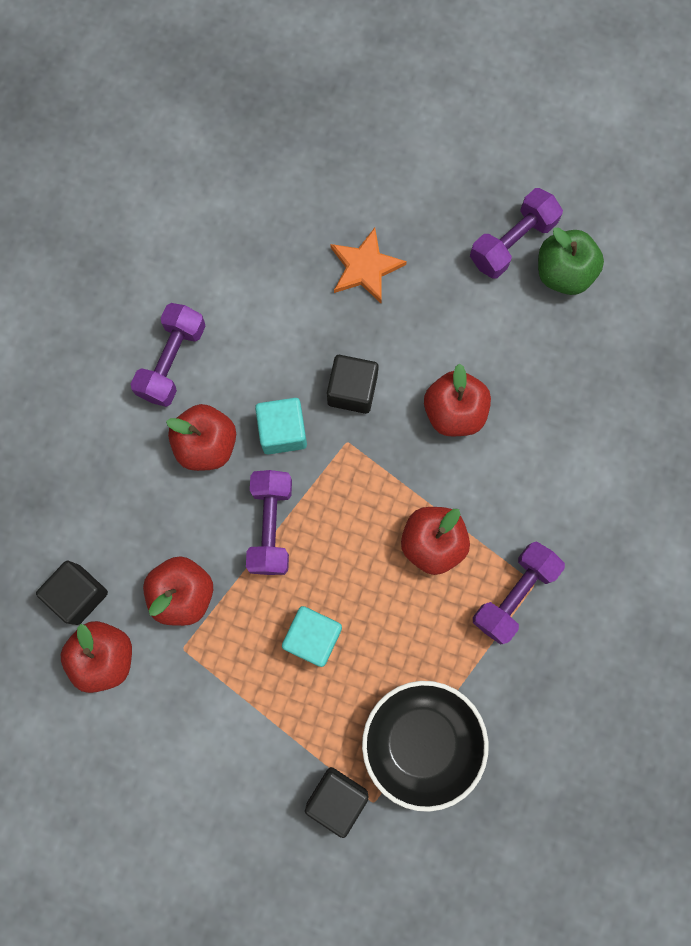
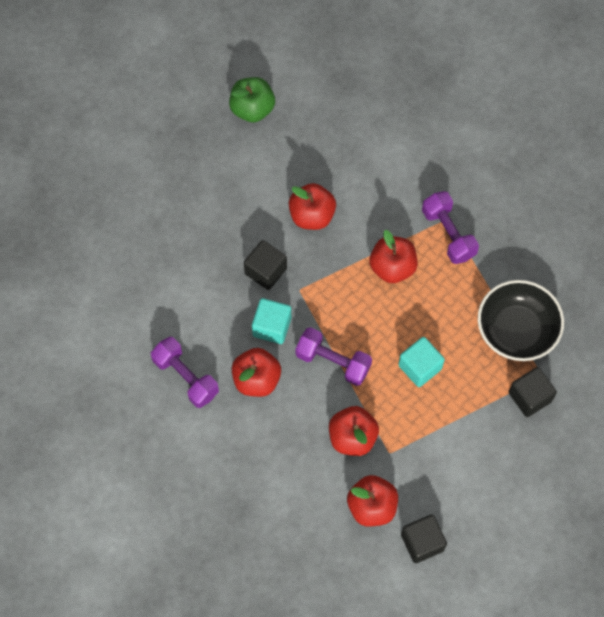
camera: 65 degrees left, 10 degrees down
(78, 594) = (320, 506): black cube -> black cube (422, 542)
(365, 267) = (184, 226): orange star -> none
(512, 242) = (215, 129): purple dumbbell -> none

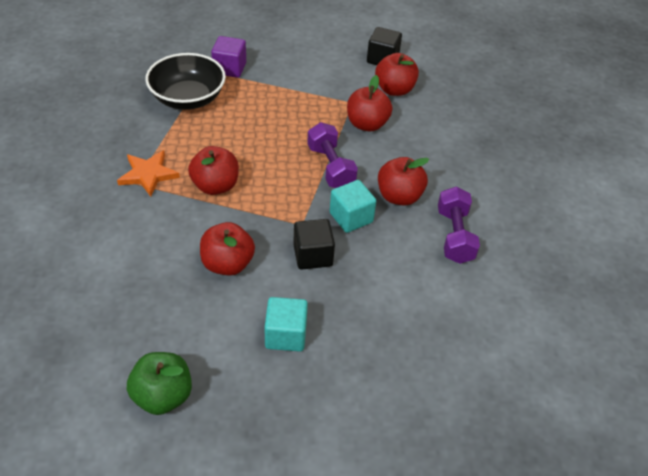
camera: 140 degrees left, 20 degrees down
(420, 367) = (275, 125): turquoise cube -> turquoise cube (286, 335)
(448, 234) = (148, 174): purple dumbbell -> orange star
(529, 397) = (229, 68): black cube -> purple cube

